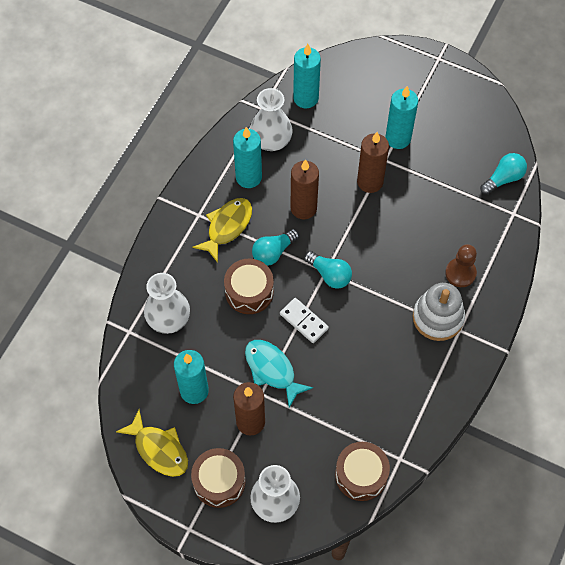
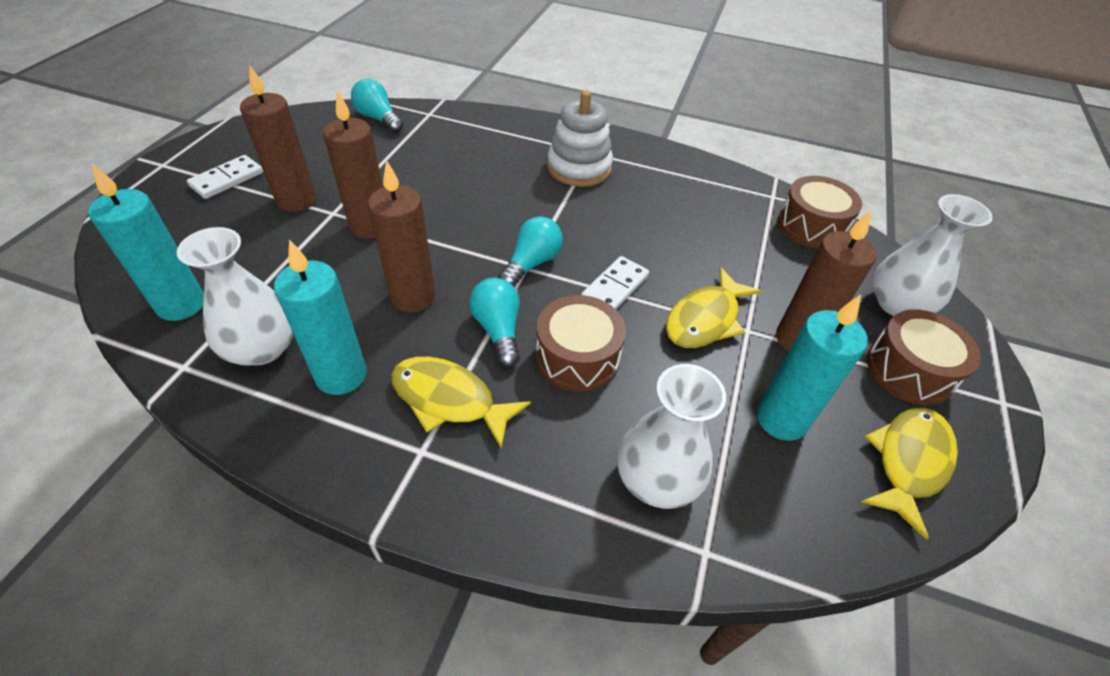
camera: 100 degrees left, 15 degrees down
(272, 370) = (705, 319): turquoise fish -> yellow fish
(273, 252) = (498, 330): turquoise light bulb -> turquoise light bulb turned 150 degrees counterclockwise
(398, 138) = (296, 201): turquoise candle -> brown candle
(421, 97) = (227, 179): none -> white domino
(460, 273) = (514, 151): brown pawn -> none

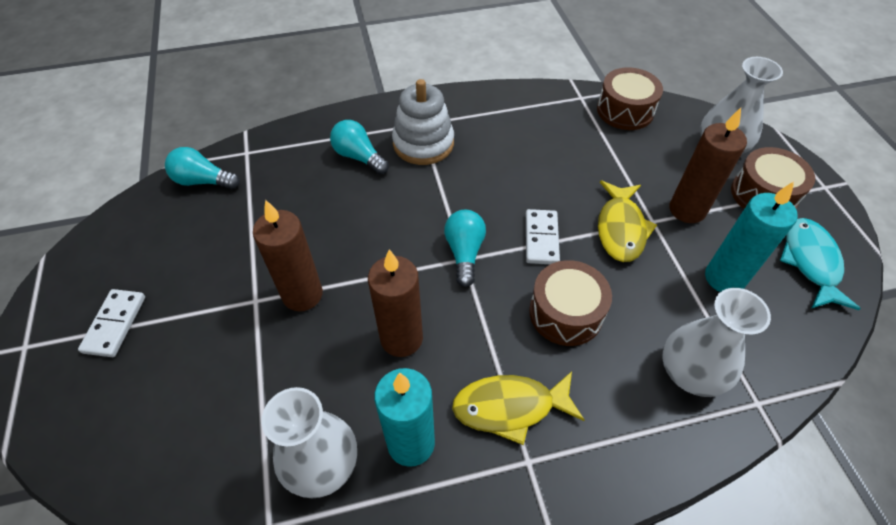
camera: 30 degrees left, 5 degrees up
(181, 305) = (205, 473): turquoise candle -> none
(296, 201) = (209, 307): brown candle -> none
(498, 330) = (492, 326): turquoise light bulb -> turquoise light bulb (359, 157)
(908, 462) = (810, 262): yellow fish -> turquoise fish

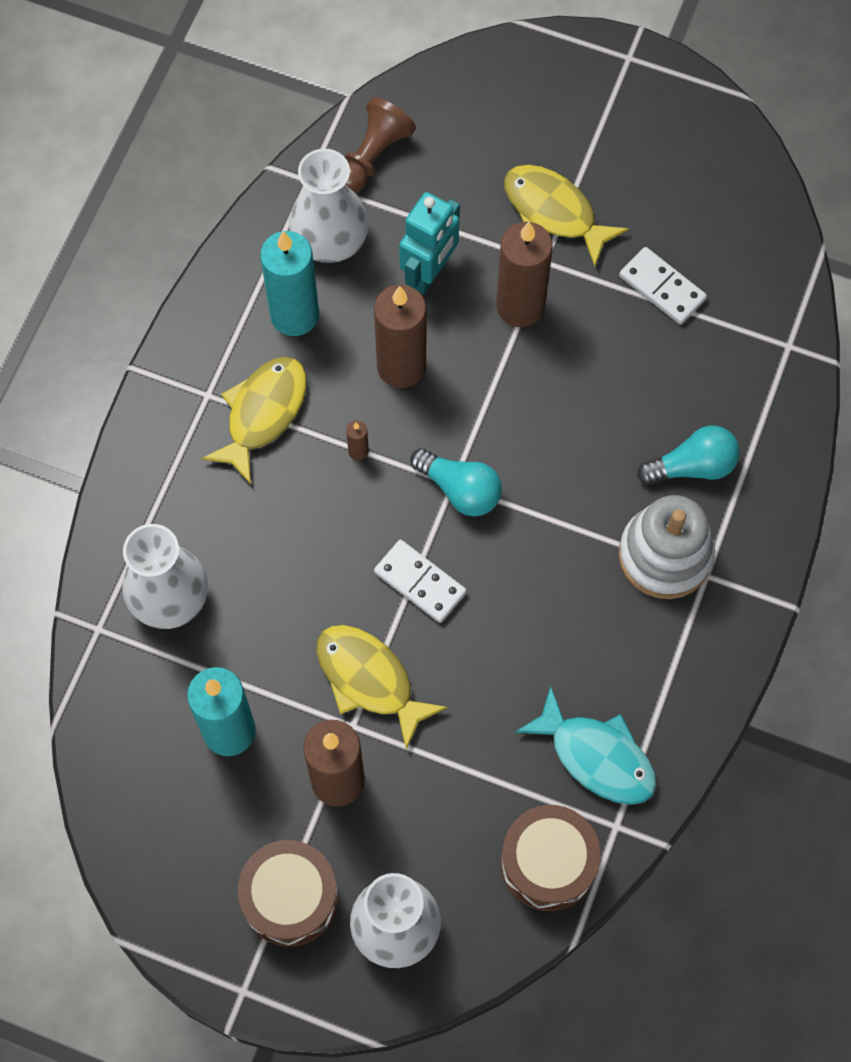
camera: 125 degrees right, 15 degrees up
(115, 324) = (603, 134): white domino -> white domino (662, 288)
(203, 181) = (765, 280): turquoise light bulb -> none
(207, 317) = (554, 212): none -> yellow fish
(213, 485) = (373, 156): none -> brown pawn
(309, 368) = (429, 273): none -> turquoise robot
(486, 325) = (358, 451): none -> brown candle
(565, 313) = (314, 534): brown drum -> none
(810, 262) = (174, 847): turquoise fish -> turquoise fish (596, 756)

